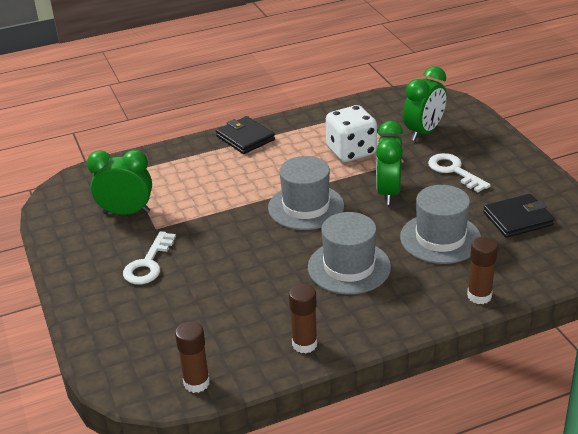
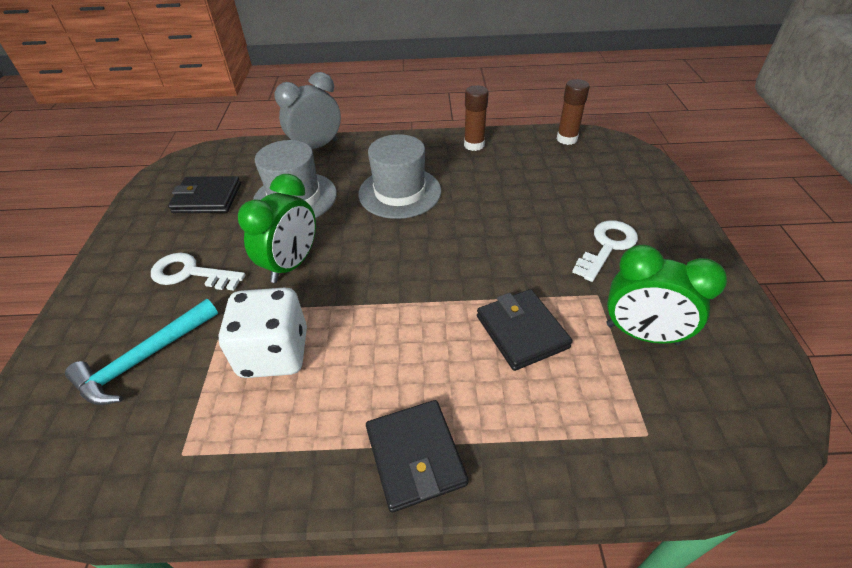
camera: 160 degrees left, 10 degrees up
(205, 195) = (522, 331): none -> black wallet
(306, 207) = (398, 272): grey hat -> none
(423, 132) = (144, 359): green clock -> turquoise hammer
(454, 171) = (191, 273): white key -> white key turned 120 degrees clockwise
(479, 296) = (316, 147): brown glue stick -> grey clock

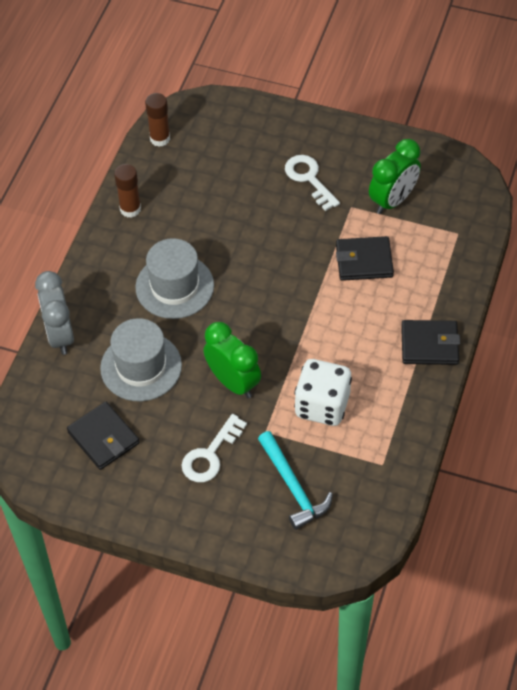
camera: 70 degrees left, 10 degrees up
(207, 198) = (103, 438): black wallet -> black wallet turned 60 degrees counterclockwise

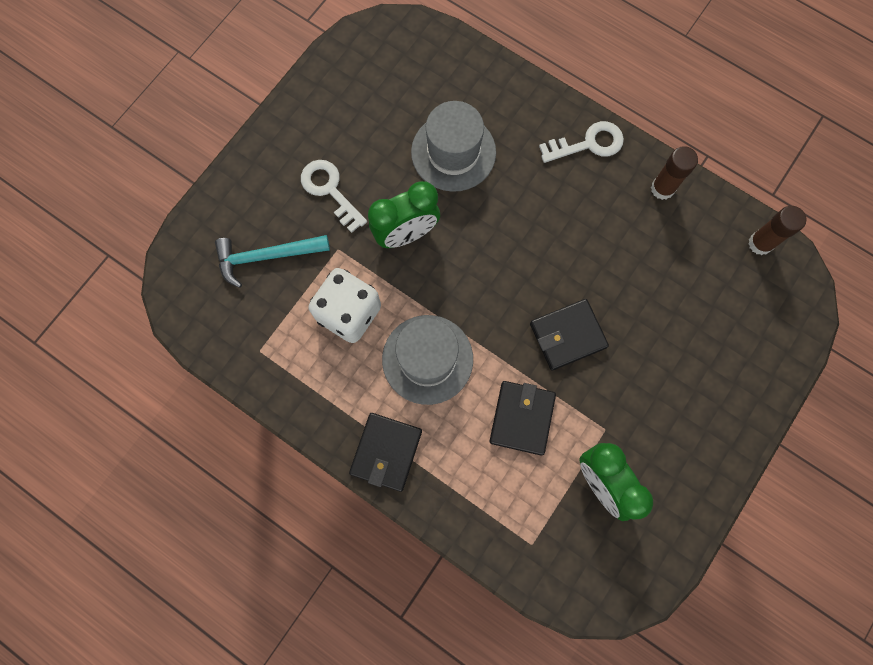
camera: 105 degrees right, 20 degrees up
(60, 335) = (515, 87): grey clock -> none
(103, 438) = (383, 101): black wallet -> black wallet (567, 335)
(174, 286) = (544, 208): grey hat -> grey hat (427, 359)
(309, 179) = (659, 394): white key -> white key (588, 144)

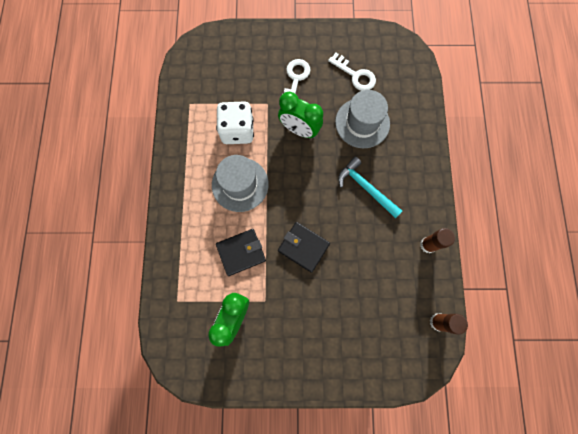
camera: 55 degrees right, 0 degrees up
(266, 256) = (239, 74): turquoise hammer -> turquoise hammer (366, 188)
(386, 452) = (178, 196): black wallet -> none
(588, 144) = (422, 188): white key -> white key (355, 75)

